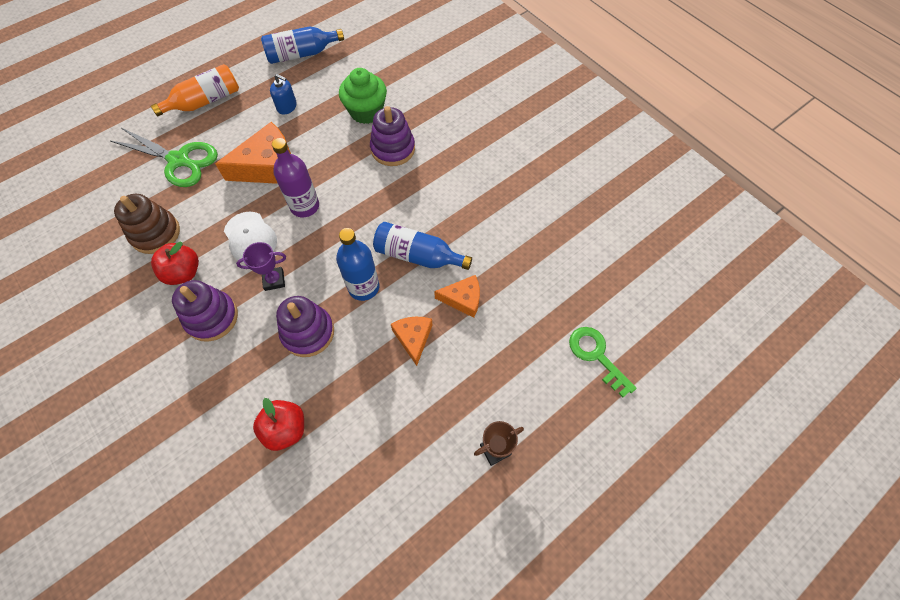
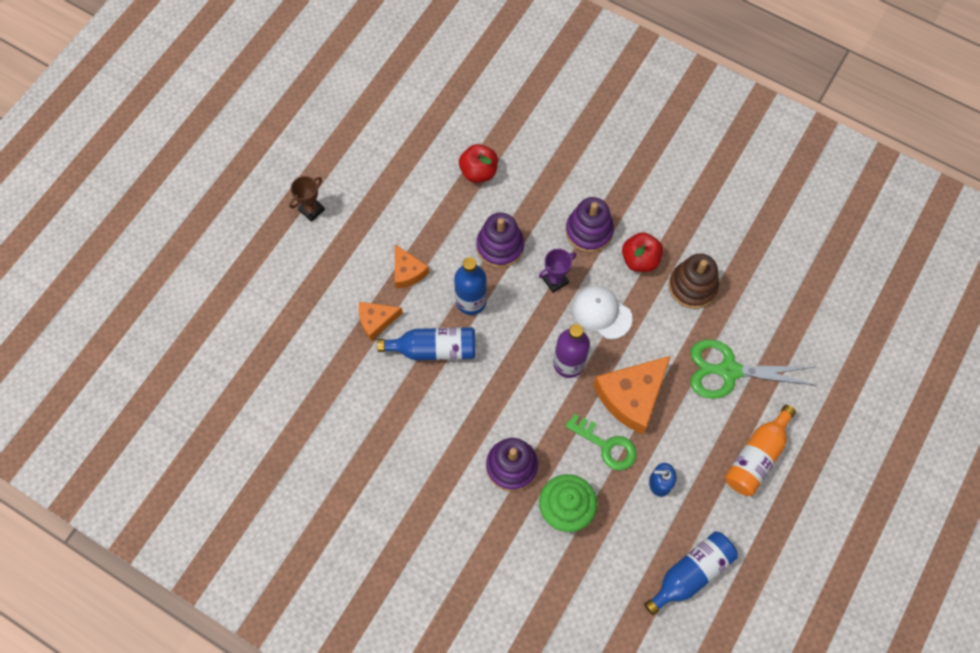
camera: 160 degrees right, 5 degrees up
(596, 356) = (244, 309): green key -> green key (606, 445)

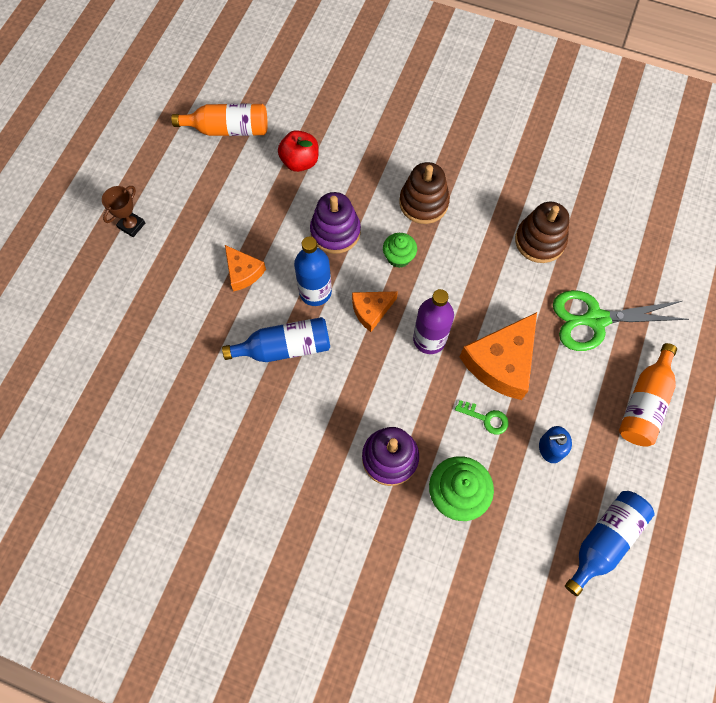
camera: 10 degrees left, 0 degrees up
(376, 321) = (218, 328): orange cheese -> orange cheese (371, 310)
(416, 129) = (228, 129): none -> orange bottle
(555, 280) = (398, 257): purple trophy -> green cupcake
(589, 231) = (423, 203): purple stacking toy -> brown stacking toy
(601, 313) = (453, 282): white cap -> none
(606, 445) = (486, 418): green key -> green key, size x0.66
(640, 260) = (481, 223): red apple -> none

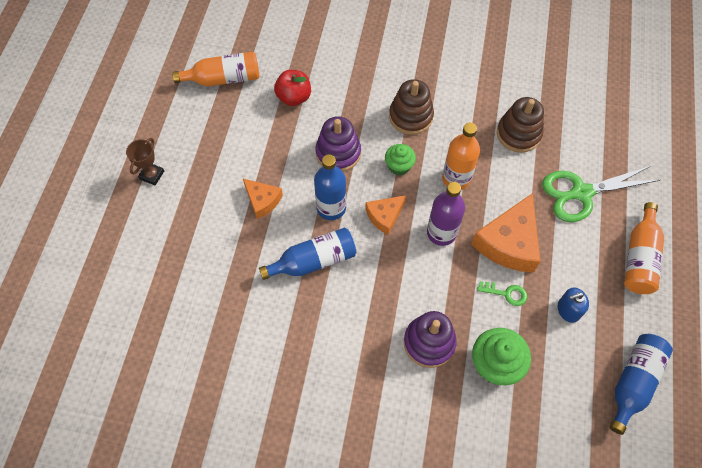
camera: 10 degrees left, 5 degrees down
(459, 281) = (456, 178): none -> orange bottle

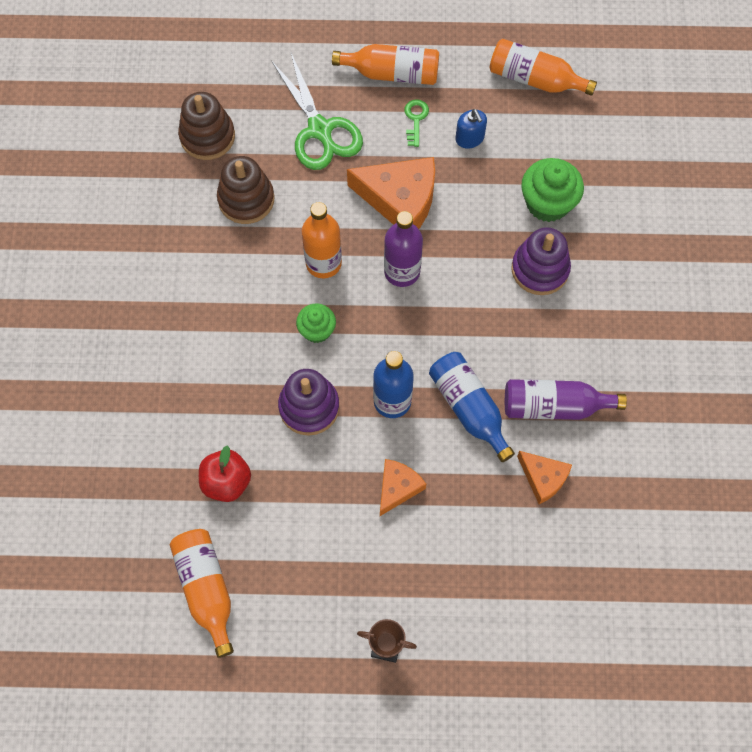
camera: 100 degrees left, 5 degrees up
(301, 326) = (554, 406): none -> purple bottle
(384, 216) = (391, 337): orange cheese -> orange cheese (543, 478)
(411, 116) = (238, 326): brown stacking toy -> brown stacking toy (207, 136)
(506, 293) = (464, 198): green key -> green key (415, 119)
(633, 383) = (535, 79): blue bottle -> orange bottle

